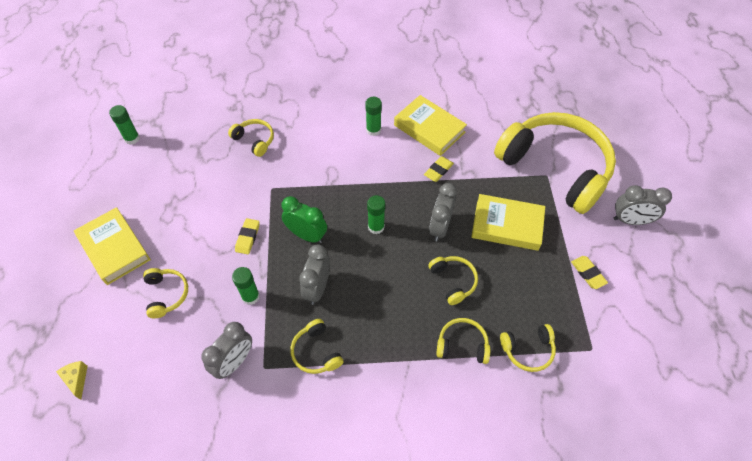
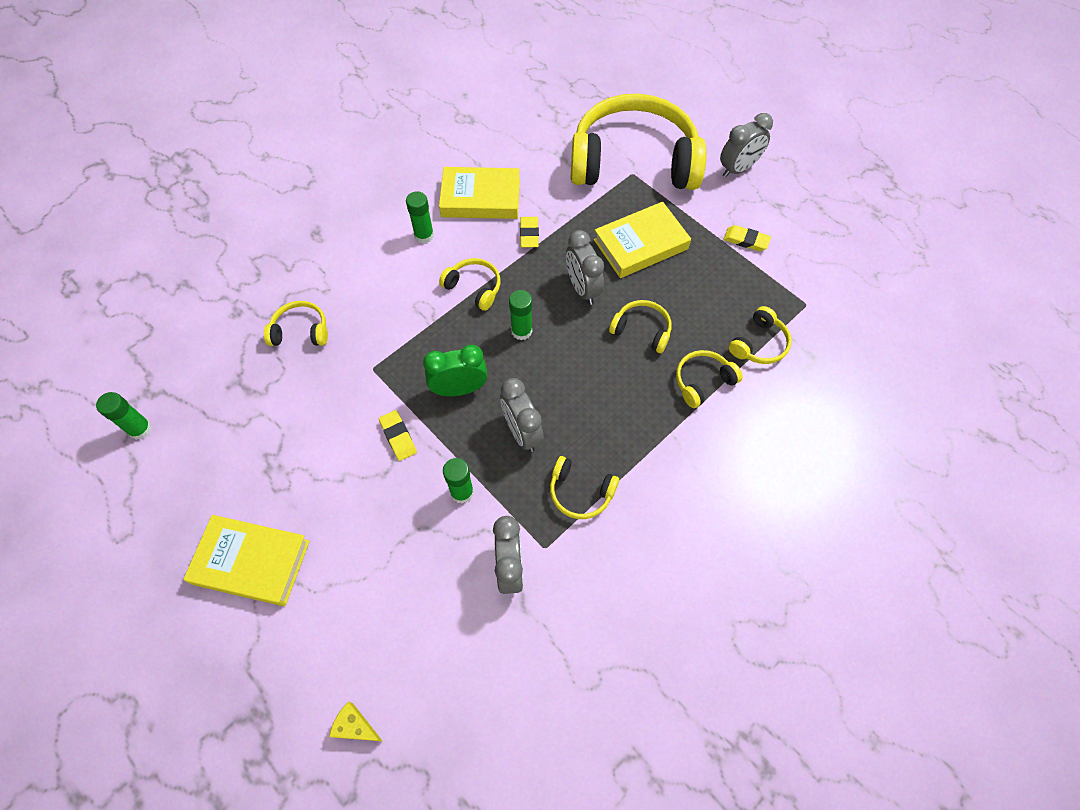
camera: 40 degrees left, 5 degrees up
(166, 294) = (367, 561): yellow headphones -> yellow headphones (474, 288)

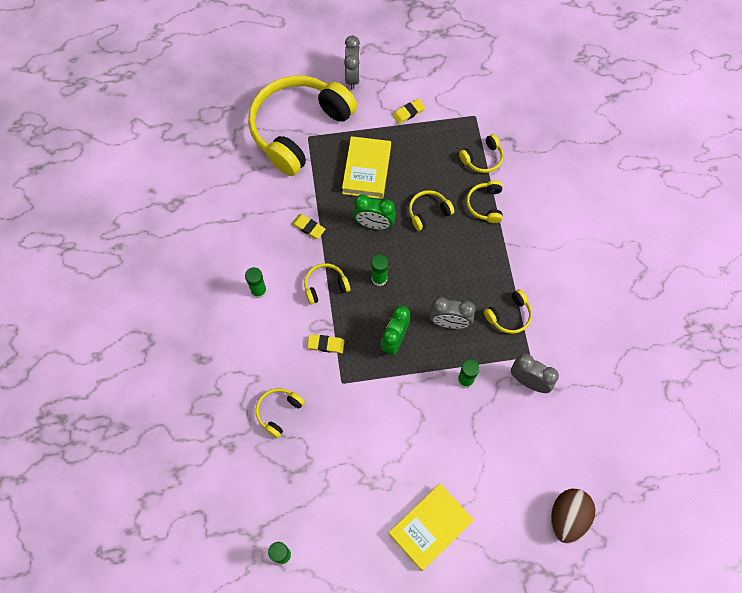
camera: 55 degrees left, 5 degrees up
(355, 726) = (567, 517): yellow cheese -> brown egg
(398, 437) = (403, 395): yellow eraser -> yellow eraser (326, 344)
(480, 198) = (255, 237): yellow book -> none
(582, 288) = (374, 224): grey clock -> green clock
(759, 344) = (482, 159): yellow headphones -> yellow headphones turned 75 degrees clockwise

